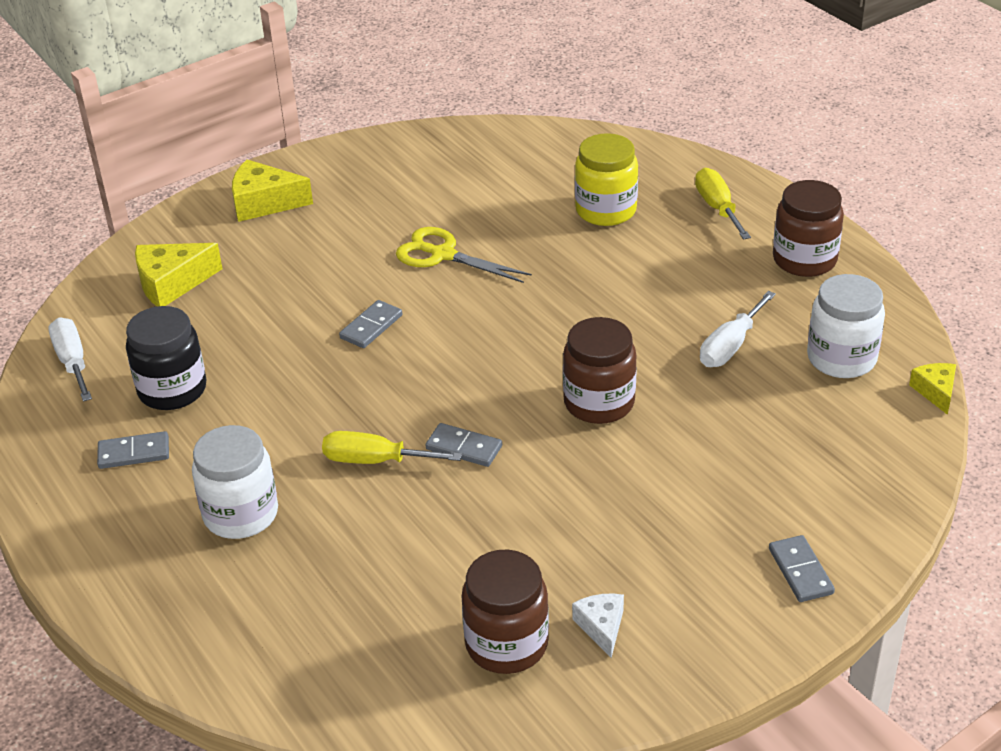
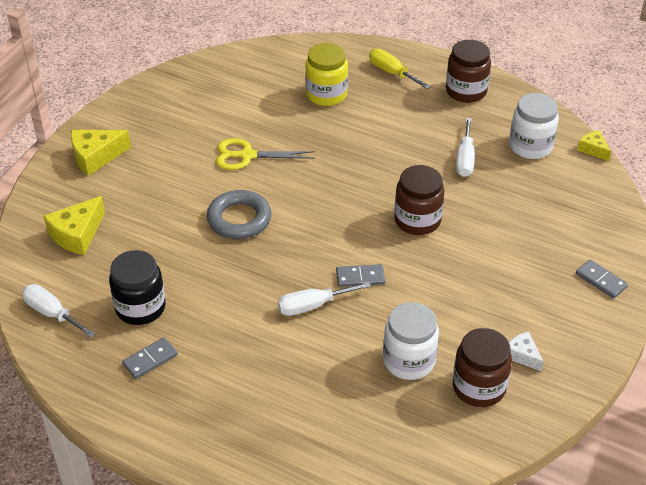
camera: 30 degrees left, 5 degrees up
(241, 514) = (256, 372): white jar -> white jar (409, 361)
(371, 327) = (239, 219): grey domino -> grey ring
(375, 461) = (313, 306): yellow screwdriver -> white screwdriver

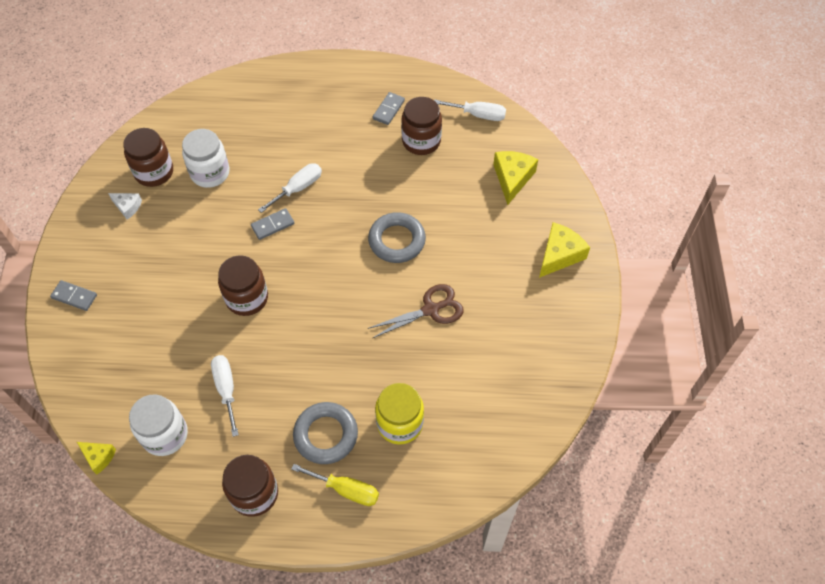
camera: 155 degrees right, 15 degrees up
(140, 307) = (421, 141): black jar -> brown jar
(247, 156) = (431, 310): yellow scissors -> brown scissors
(391, 106) = (326, 435): none -> grey ring

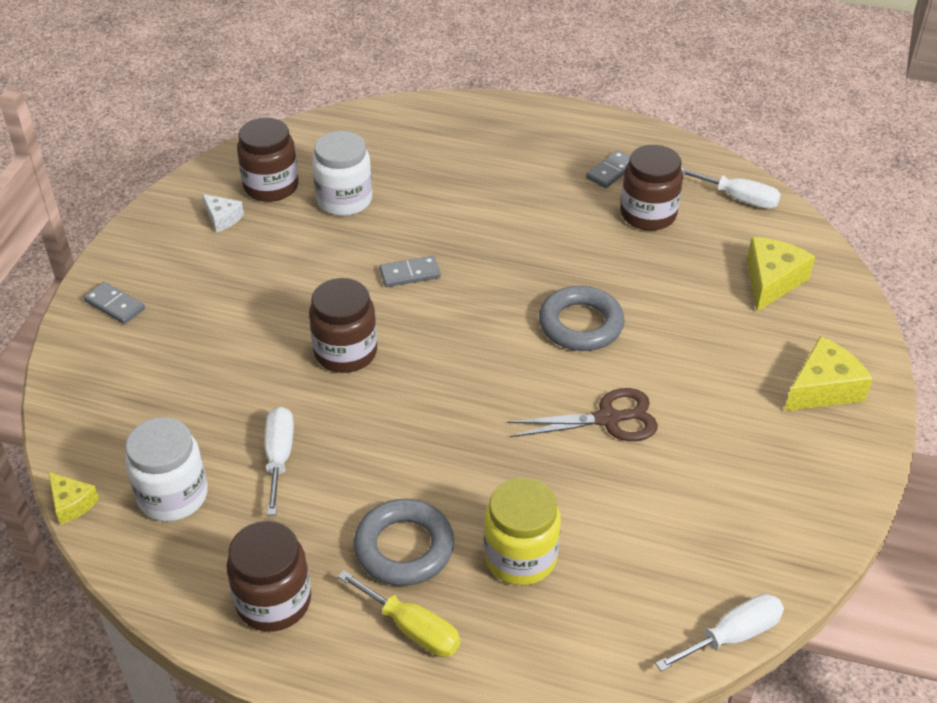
camera: 15 degrees right, 15 degrees down
(298, 188) = (458, 238): white screwdriver -> white screwdriver (732, 636)

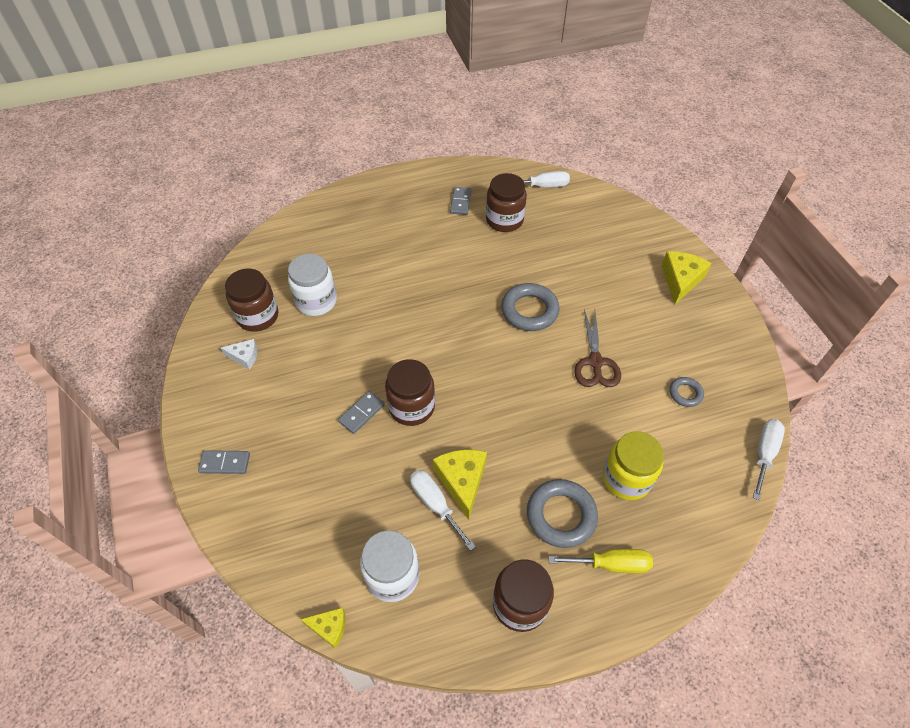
camera: 35 degrees left, 10 degrees up
(410, 274) = (403, 331): grey domino -> grey domino (361, 413)
(608, 419) = (595, 362): brown scissors -> brown scissors turned 135 degrees clockwise
(693, 513) = (685, 393): none -> grey ring
(771, 281) = (602, 229): yellow cheese -> yellow cheese (462, 481)

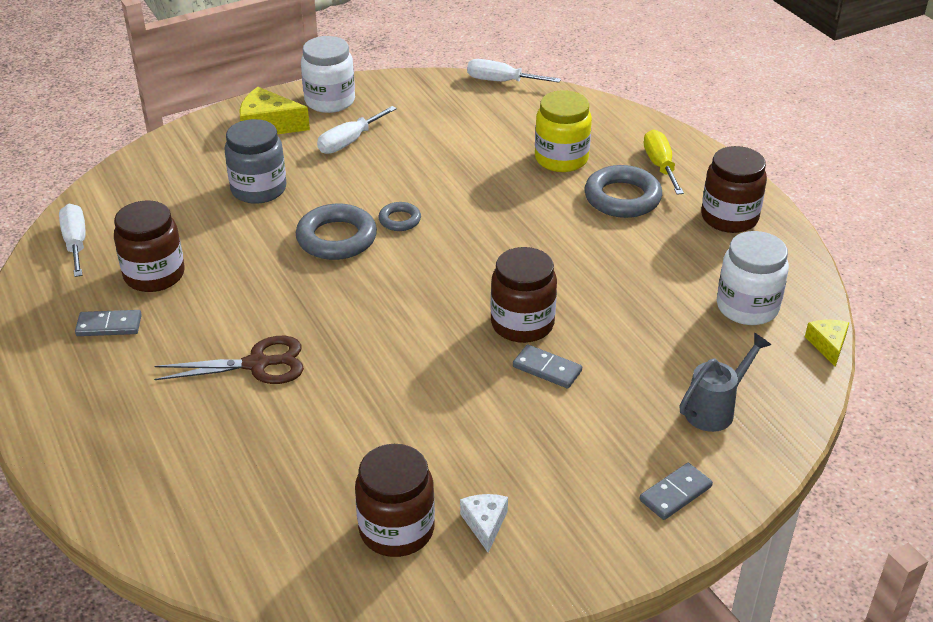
camera: 100 degrees left, 15 degrees down
(225, 463) = (675, 494): grey domino -> grey domino turned 60 degrees clockwise
(288, 512) = (715, 409): none -> grey watering can
(316, 301) = (351, 460): white jar -> white jar (330, 101)
(435, 504) = (649, 286): white screwdriver -> white screwdriver (349, 142)
(462, 481) = (611, 269): yellow cheese -> none
(594, 271) = (258, 189): none -> grey jar
(595, 362) = (412, 183): brown scissors -> brown scissors (257, 364)
(685, 393) = (440, 123): grey ring -> grey ring (399, 220)

